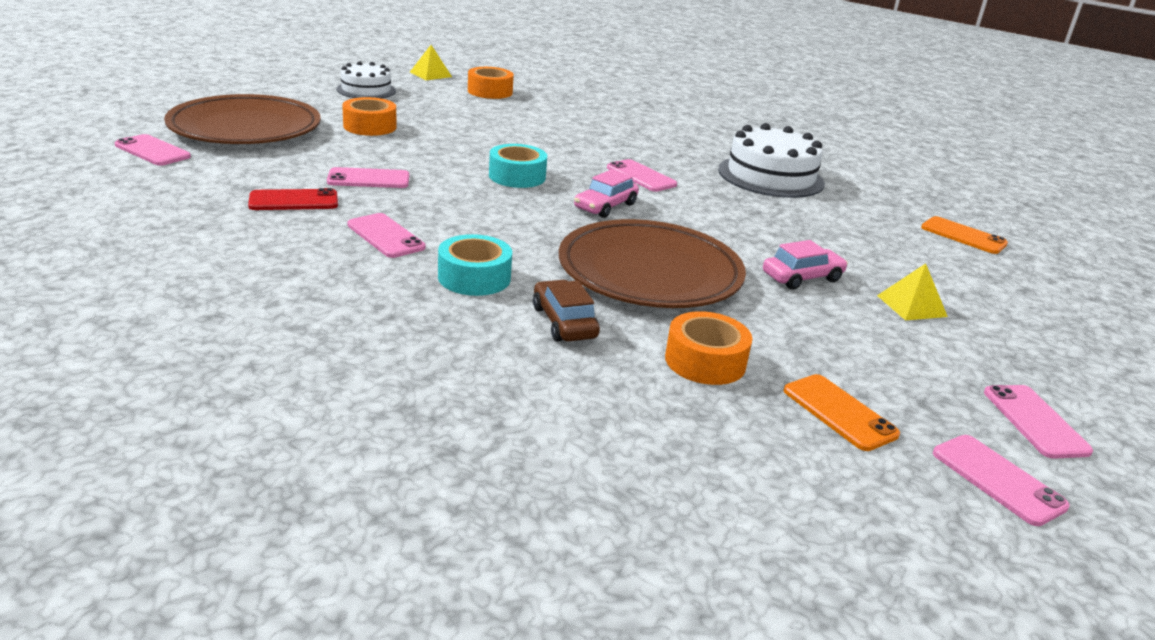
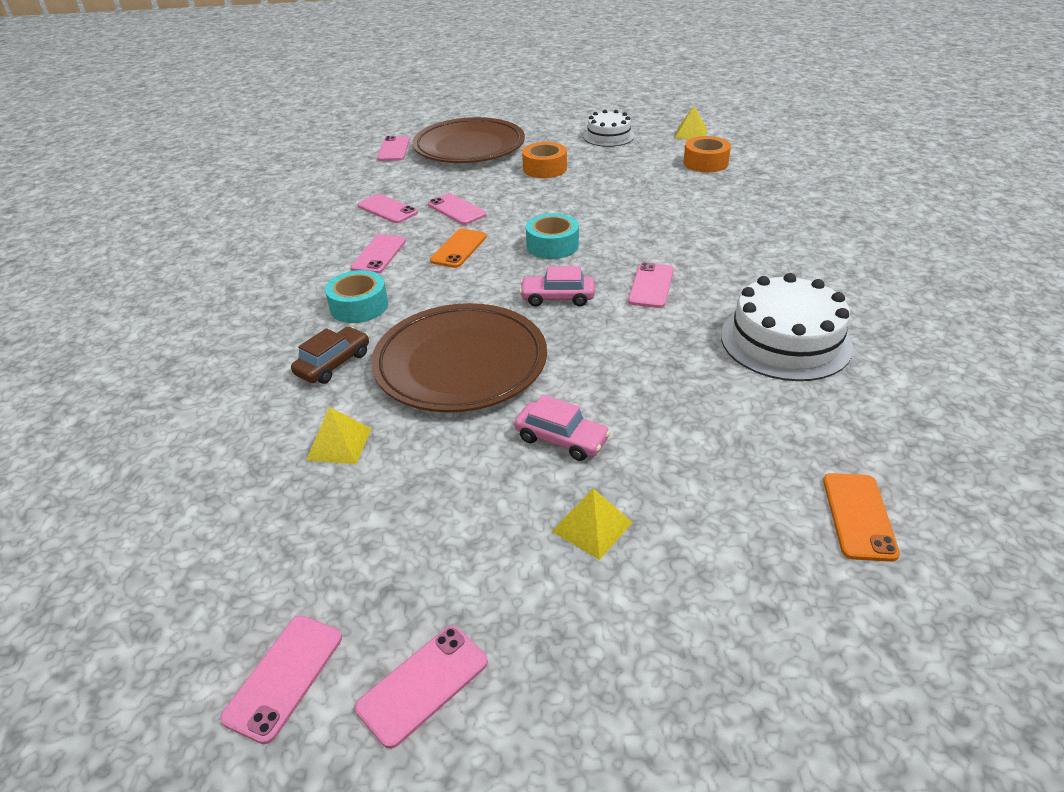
camera: 60 degrees right, 10 degrees up
(294, 201) = (387, 209): red phone -> pink phone
(705, 361) = (339, 444): orange tape -> yellow pyramid
(839, 412) = (321, 541): orange phone -> orange phone (458, 248)

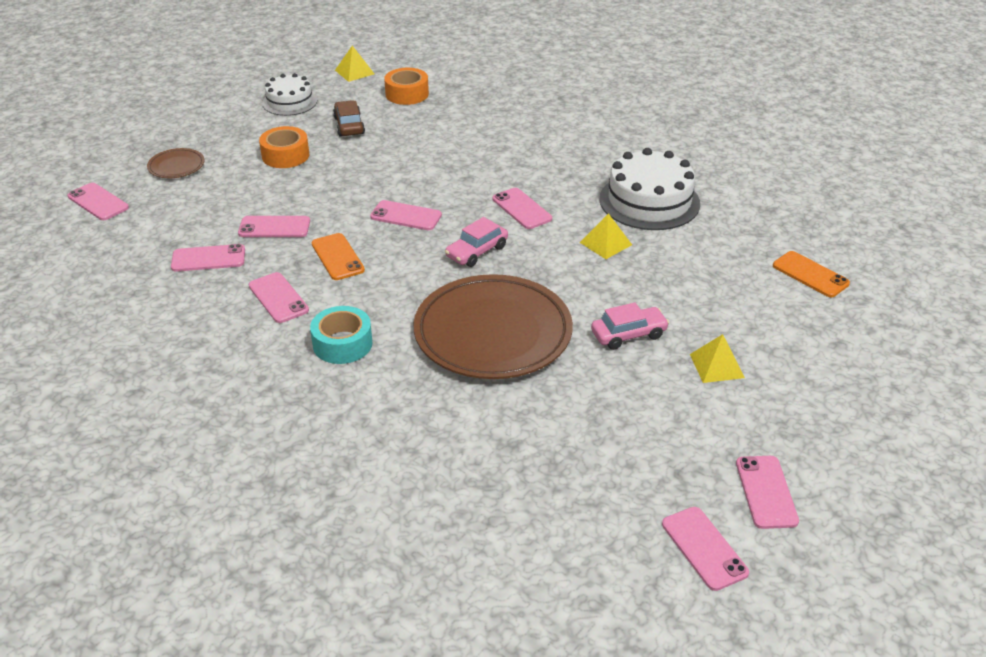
camera: 50 degrees left, 0 degrees up
(333, 364) = (405, 392): brown car -> brown car (349, 126)
(339, 444) = (509, 431): yellow pyramid -> yellow pyramid (605, 243)
(469, 147) = (176, 166): brown plate -> brown plate, size x0.43
(552, 245) = (406, 216): turquoise tape -> pink phone

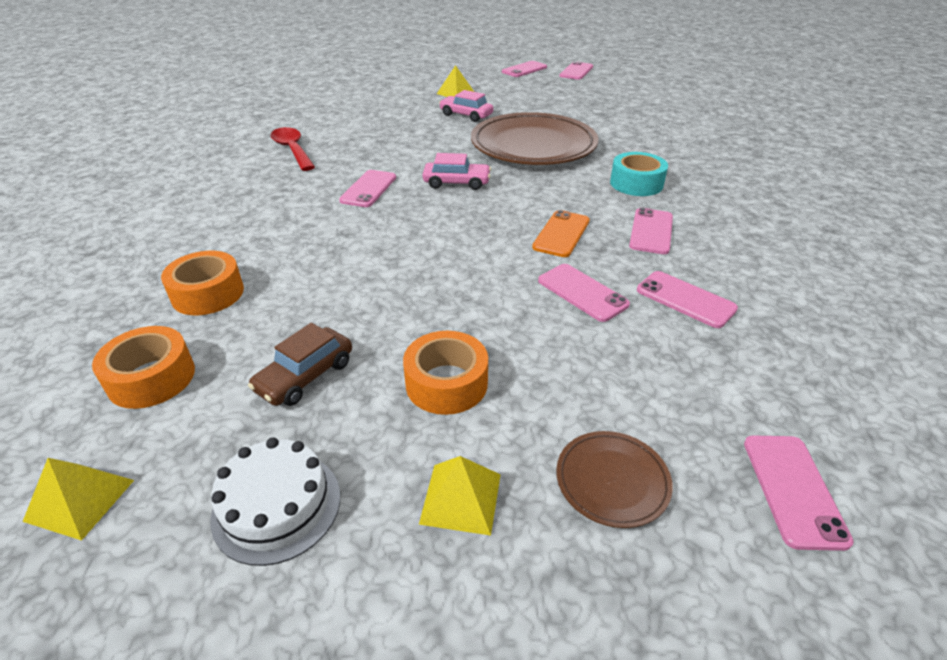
camera: 130 degrees left, 0 degrees up
(406, 216) = (454, 233): pink phone -> none
(460, 119) = (208, 293): none -> orange tape
(605, 243) = (375, 147): yellow pyramid -> yellow pyramid (461, 498)
(649, 201) = (292, 150): white cake -> red spoon
(810, 275) = (330, 92): orange phone -> none

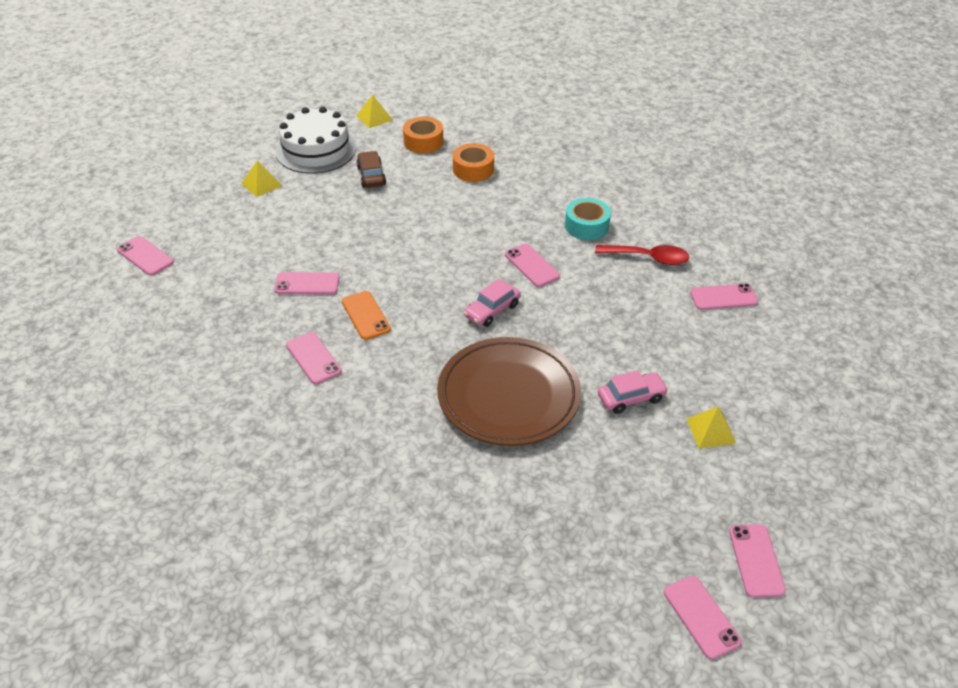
camera: 130 degrees right, 5 degrees up
(277, 506) = (316, 150): white cake -> white cake, size x1.60
(446, 383) = (314, 207): orange tape -> none
(612, 481) = (215, 218): brown plate -> none
(636, 183) = (373, 406): turquoise tape -> turquoise tape (586, 226)
(685, 299) = (248, 316): pink phone -> pink phone (723, 297)

